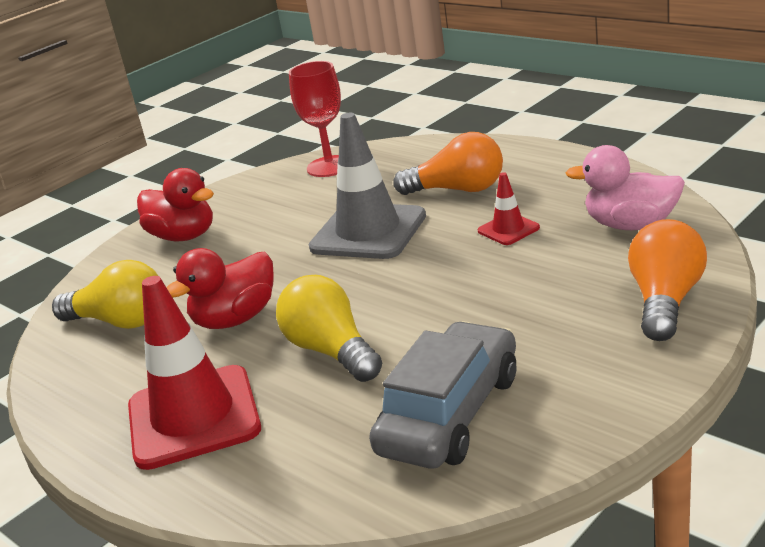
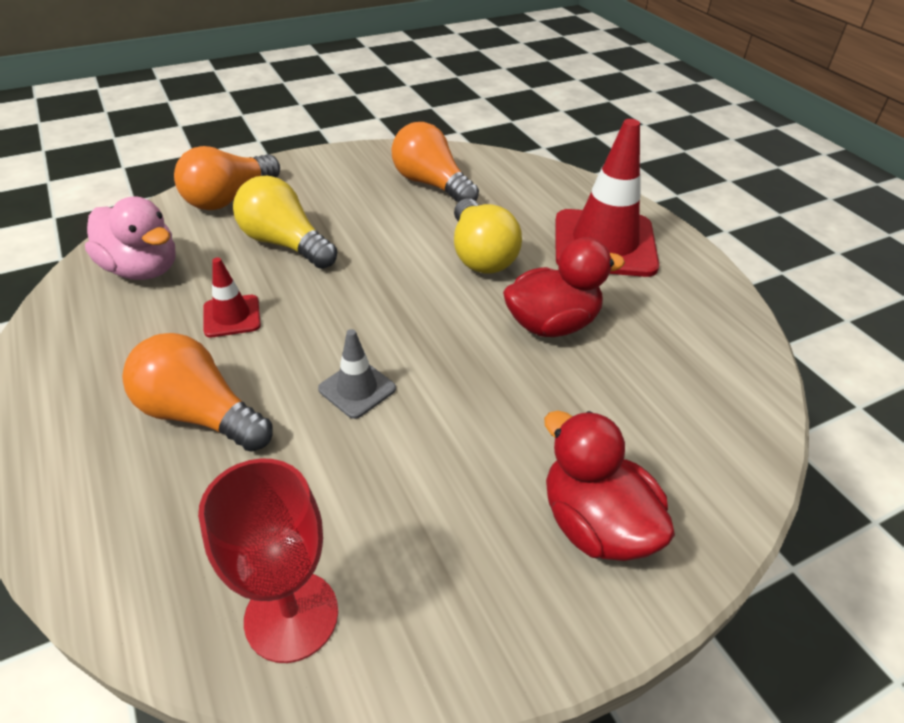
camera: 165 degrees left, 15 degrees up
(120, 321) = (680, 378): yellow light bulb -> yellow light bulb (285, 244)
(368, 232) = (357, 389): grey traffic cone -> grey traffic cone, size x0.47
(450, 414) = (431, 184): grey car -> orange light bulb

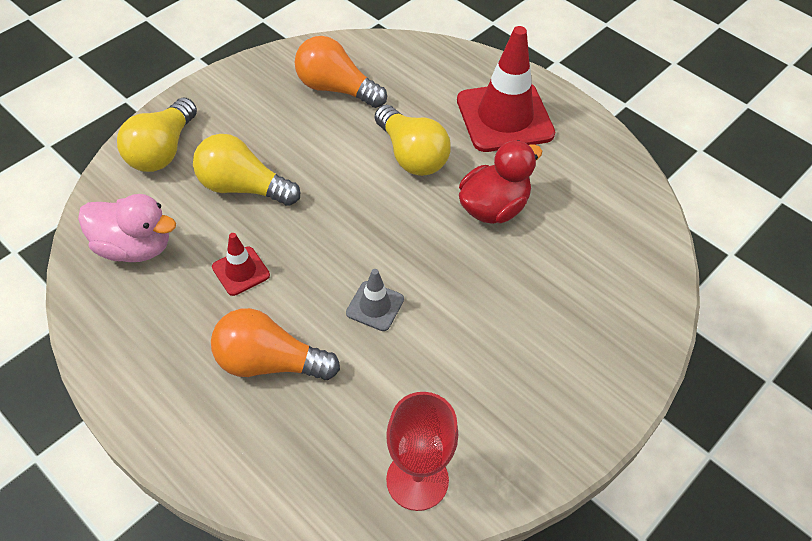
camera: 20 degrees left, 10 degrees up
(229, 198) = (162, 150): orange light bulb -> yellow light bulb
(595, 524) = (580, 358): red duck -> none

